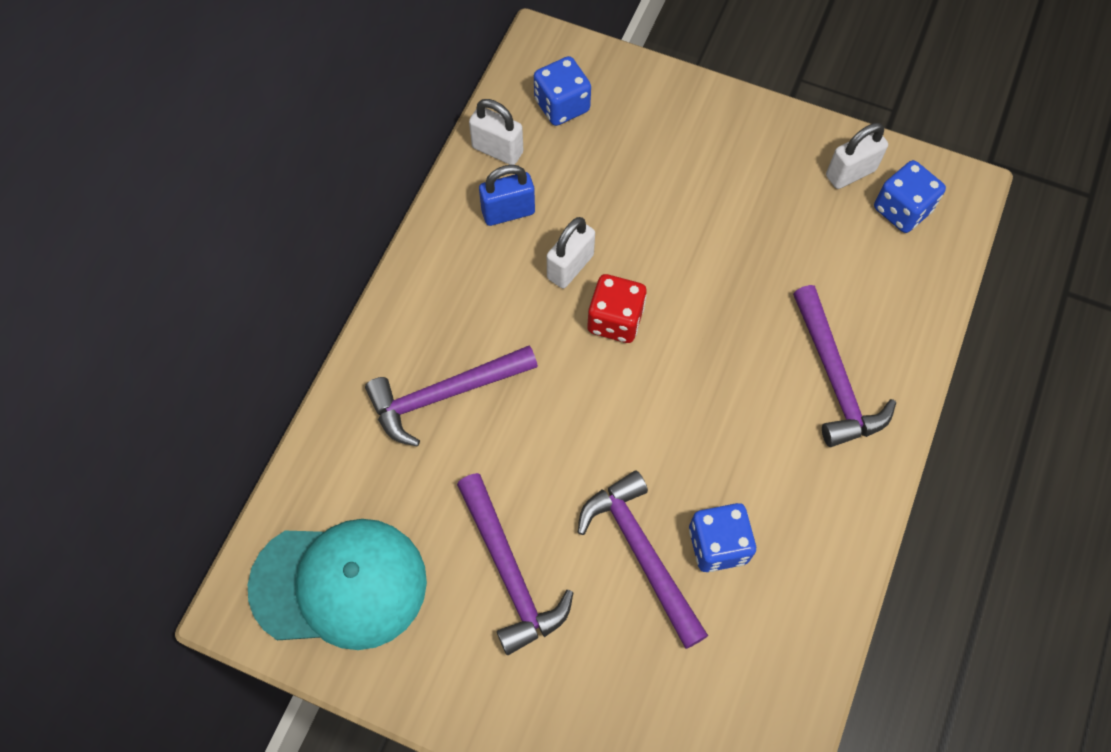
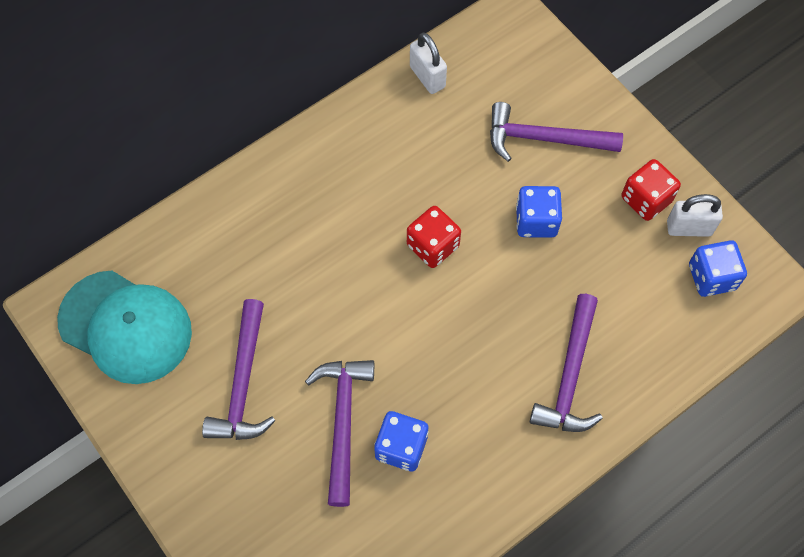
camera: 30 degrees right, 0 degrees up
(444, 395) = (277, 235): purple hammer -> purple hammer (544, 139)
(508, 212) = (405, 127): blue padlock -> none
(562, 105) = (497, 67): blue dice -> blue dice (536, 221)
(570, 267) = (425, 190): white padlock -> none
(792, 166) = (646, 199): none -> red dice

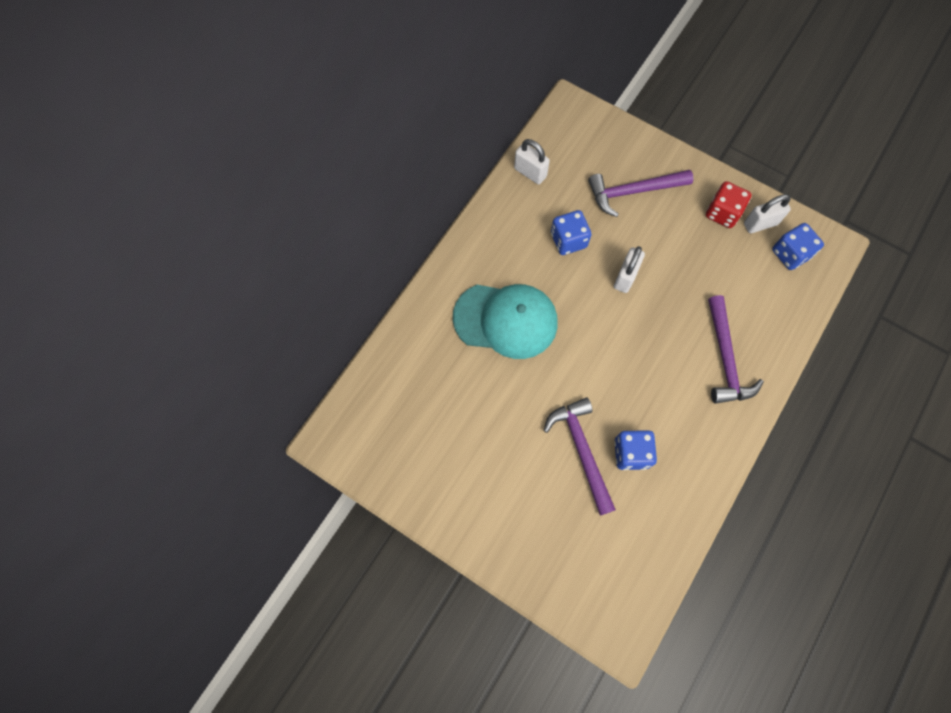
camera: 20 degrees left, 5 degrees up
(125, 327) = (390, 437): turquoise cap -> turquoise cap (506, 320)
(243, 383) = (496, 447): purple hammer -> none
(433, 246) = (589, 297): red dice -> none
(488, 237) = (625, 277): none -> white padlock
(536, 221) = (653, 254): blue dice -> blue dice (568, 240)

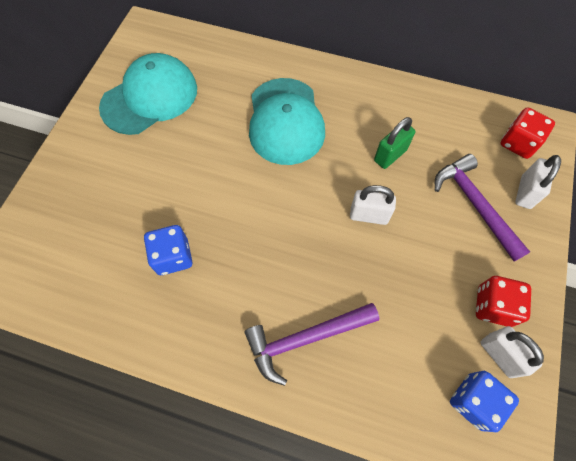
camera: 75 degrees right, 5 degrees down
(437, 449) = (150, 97): none -> turquoise cap
(530, 172) = (451, 108): white padlock -> white padlock (525, 192)
(568, 240) = (390, 155): blue dice -> green padlock
(581, 135) = (518, 143): none -> red dice
(581, 450) = (168, 210): purple hammer -> none

